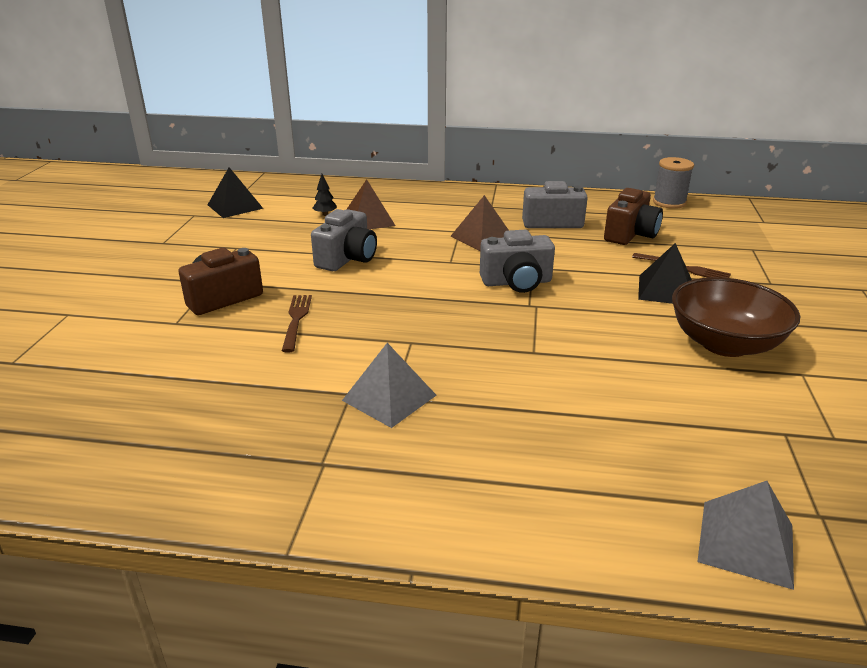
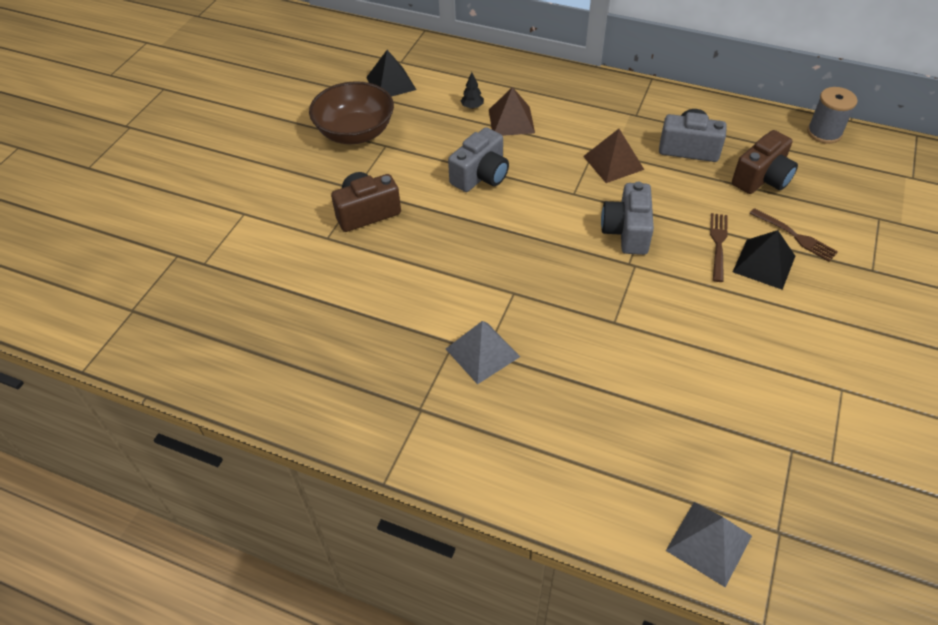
camera: 15 degrees right, 20 degrees up
(296, 320) = (424, 250): brown fork -> brown fork (718, 244)
(517, 282) = (627, 231): grey camera -> grey camera turned 90 degrees clockwise
(724, 344) = (788, 341): brown bowl -> brown bowl (355, 132)

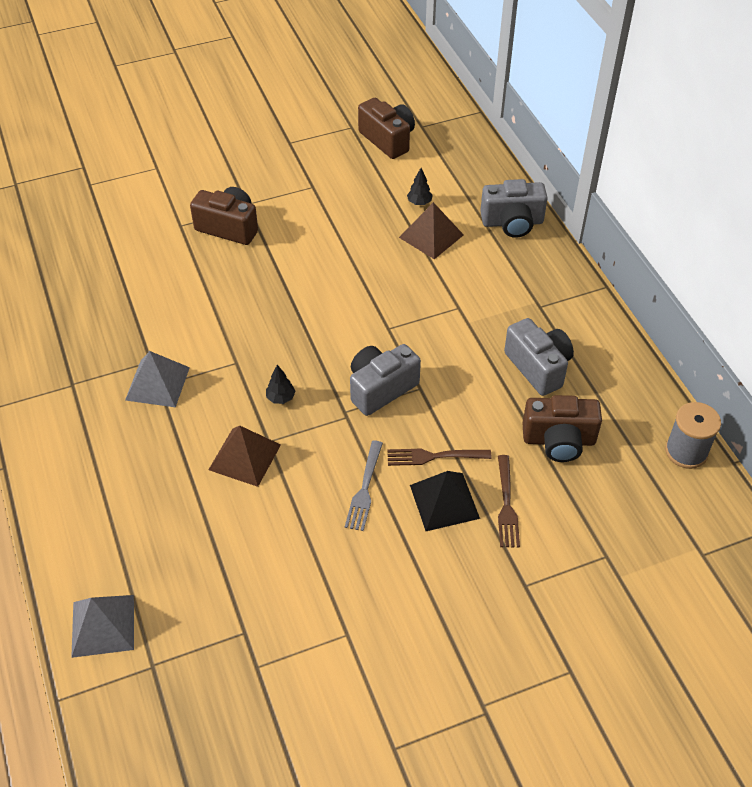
camera: 45 degrees right, 0 degrees up
(355, 132) = (307, 161): brown bowl -> none
(391, 83) = (388, 139): black pyramid -> brown camera
(481, 176) = (343, 261): grey camera -> grey camera (512, 222)
(578, 289) = (281, 398): none -> black tree
(613, 162) = (457, 329): brown pyramid -> brown pyramid (245, 457)
(713, 297) = (364, 489): none -> grey fork
(718, 244) = (434, 456): brown fork -> brown fork turned 150 degrees counterclockwise

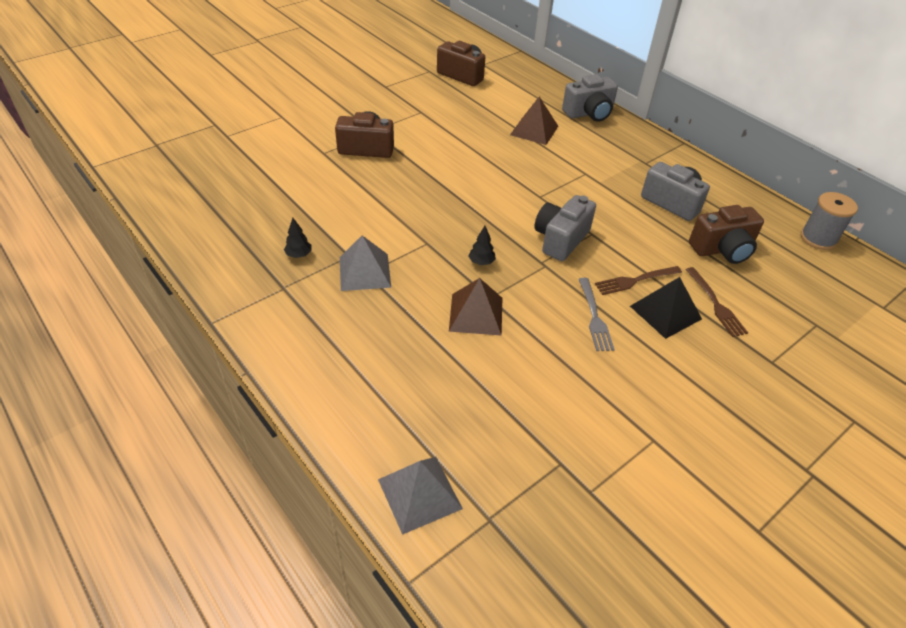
camera: 20 degrees left, 5 degrees down
(419, 202) = (511, 110): black tree -> black tree (299, 255)

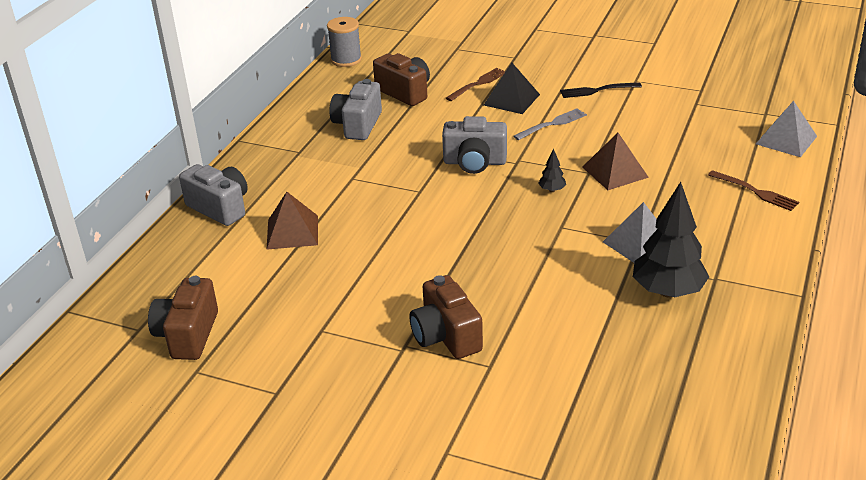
camera: 115 degrees left, 10 degrees down
(299, 255) = (667, 291): black tree -> black tree, size x2.36
(635, 280) = (489, 118): brown fork -> brown fork (755, 192)
(647, 389) = (597, 90): none -> black fork

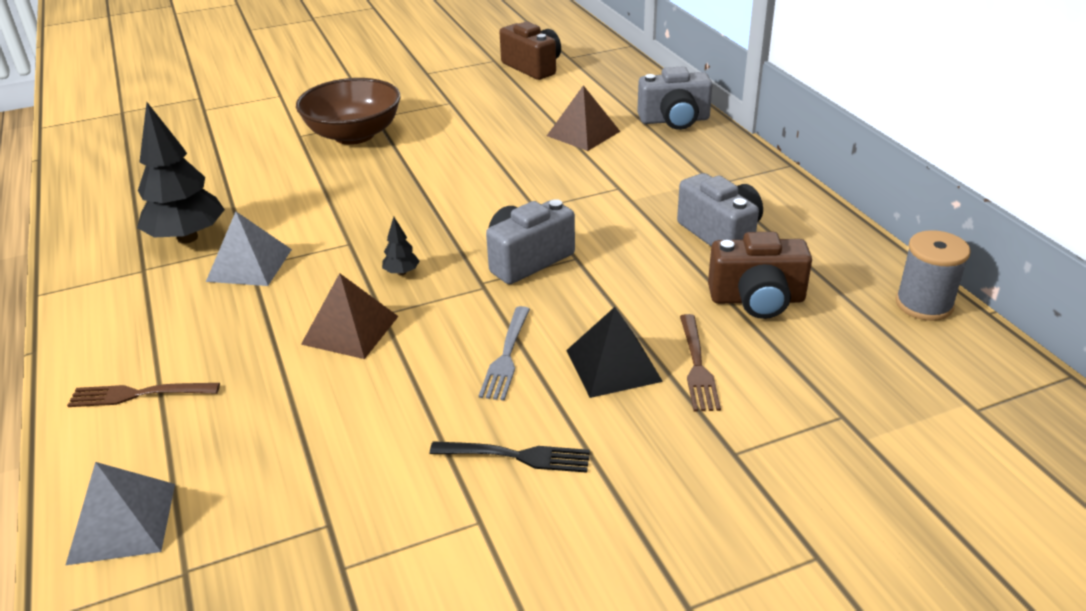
camera: 135 degrees right, 0 degrees up
(446, 336) = (354, 135): brown camera -> brown bowl
(597, 90) = (516, 456): black fork -> black fork turned 60 degrees clockwise

